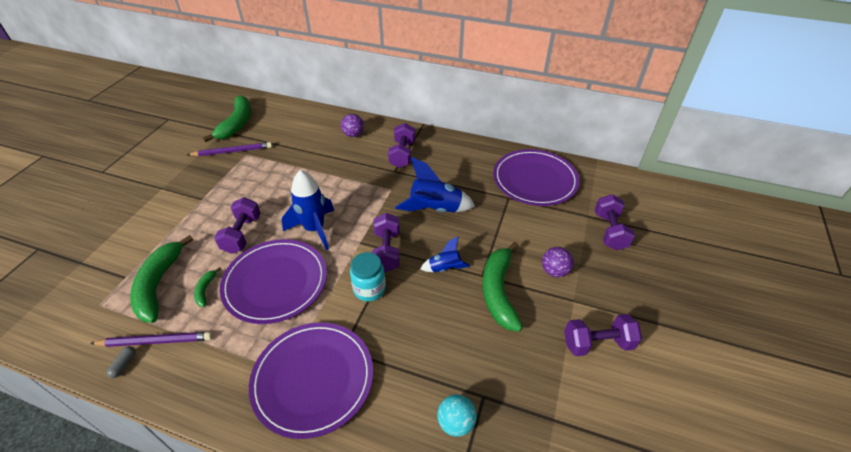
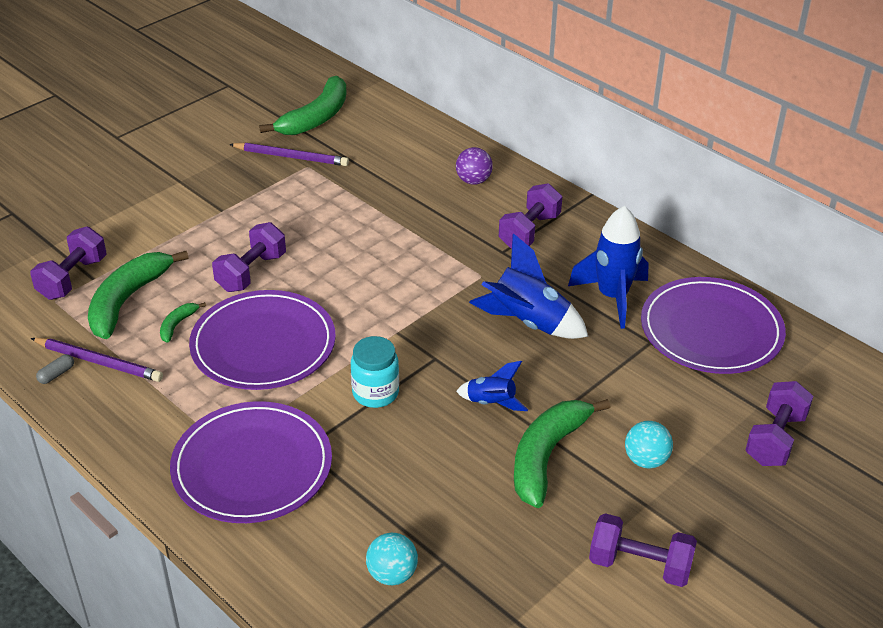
camera: 25 degrees right, 5 degrees down
(314, 229) = (346, 296): blue rocket -> blue rocket (612, 297)
(387, 251) = (426, 355): purple dumbbell -> purple dumbbell (73, 278)
(554, 271) = (646, 460): purple ball -> turquoise ball

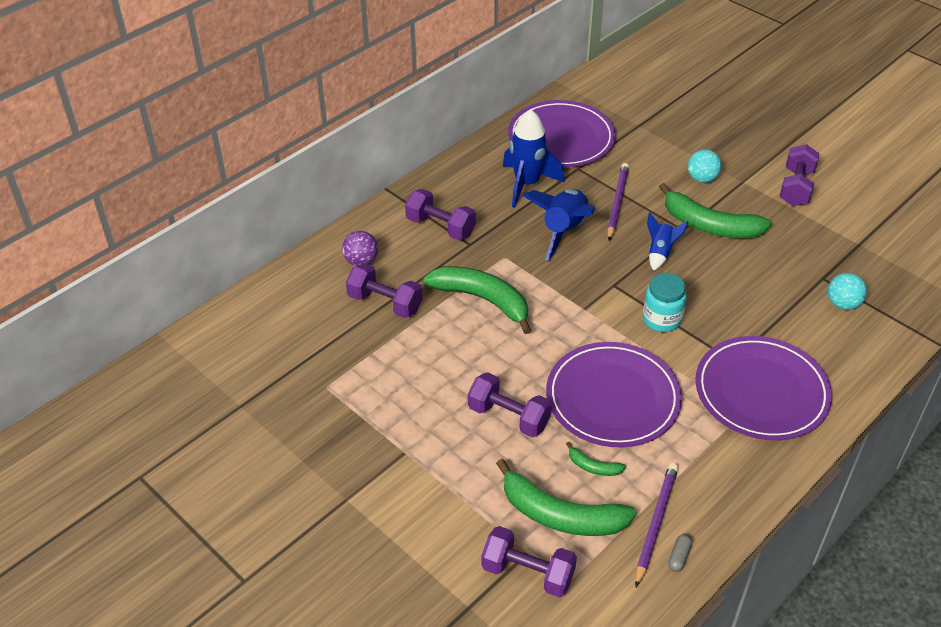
camera: 90 degrees left, 5 degrees up
(56, 374) = (679, 557): grey capsule -> grey capsule turned 75 degrees clockwise
(291, 157) = (307, 402): purple pencil -> purple pencil (617, 203)
(316, 117) = (229, 386): green banana -> green banana (482, 300)
(775, 439) = (668, 121): purple dumbbell -> purple dumbbell (385, 303)

